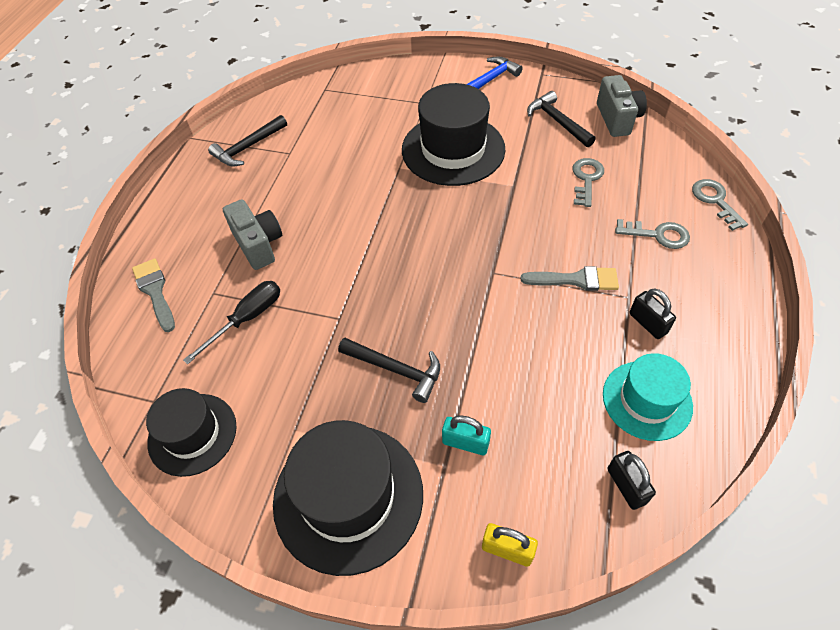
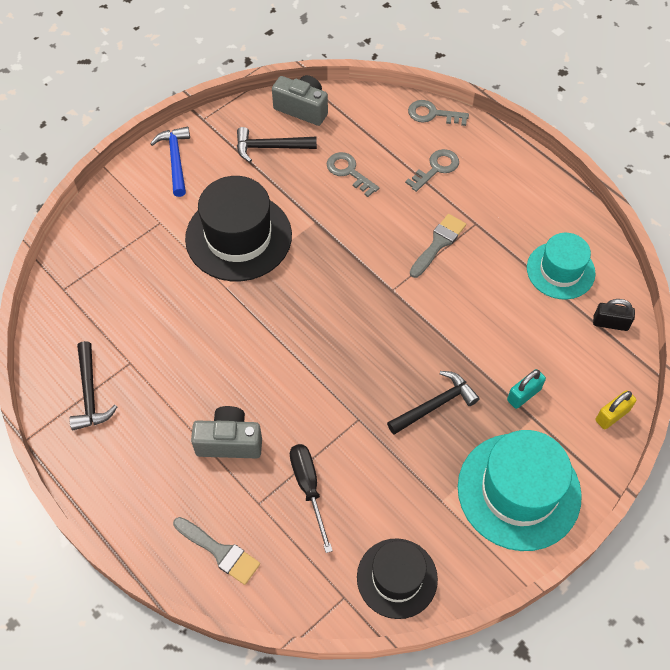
camera: 60 degrees left, 5 degrees up
(155, 291) = (220, 551): grey brush -> grey brush turned 150 degrees counterclockwise
(348, 496) = (519, 491): black hat -> turquoise hat
(647, 323) = (504, 228): black padlock -> none

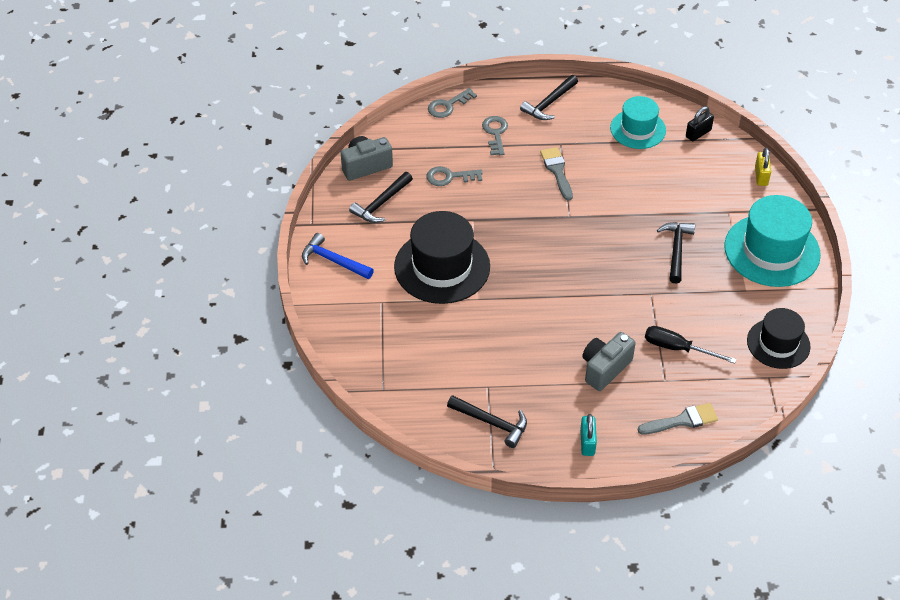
camera: 50 degrees left, 10 degrees down
(516, 182) = (549, 103): none -> black hammer
(524, 395) = (709, 205): turquoise padlock -> turquoise padlock (587, 442)

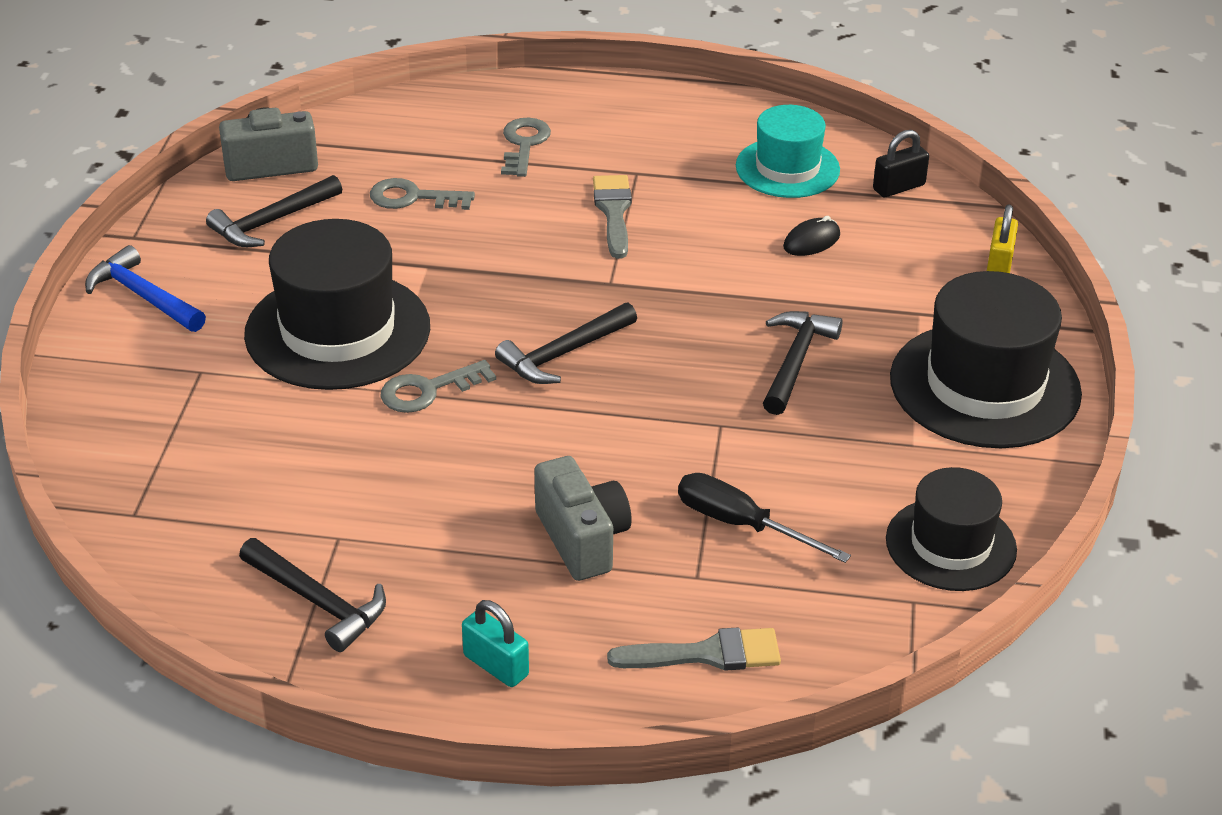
camera: 10 degrees right, 10 degrees down
(448, 106) = (456, 96): grey key -> grey key (428, 390)
(549, 103) = (638, 113): black hammer -> black hammer (563, 354)
(587, 442) = (496, 665): turquoise padlock -> turquoise padlock turned 60 degrees counterclockwise
(605, 368) = (582, 539): grey camera -> grey camera turned 105 degrees clockwise
(663, 175) = (811, 241): none -> black mouse
(772, 250) = (984, 386): turquoise hat -> black hat

